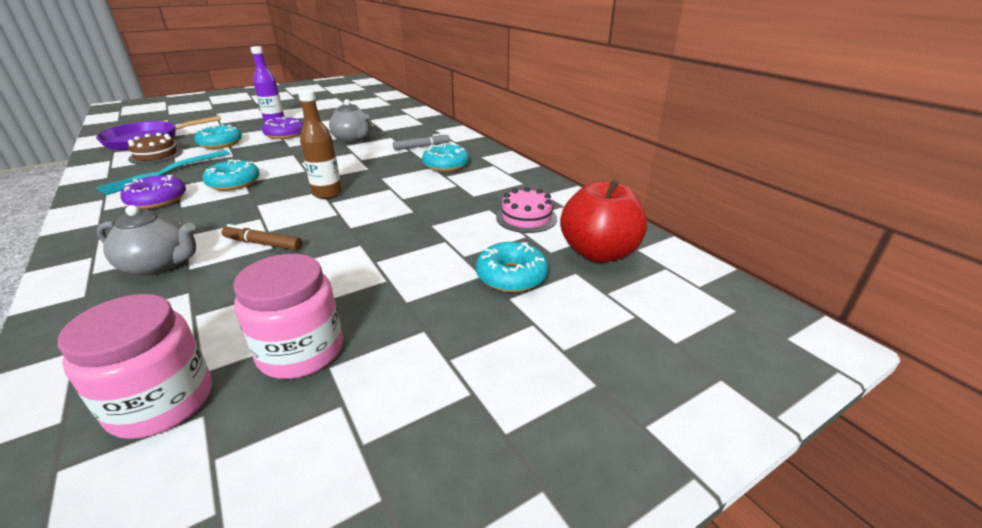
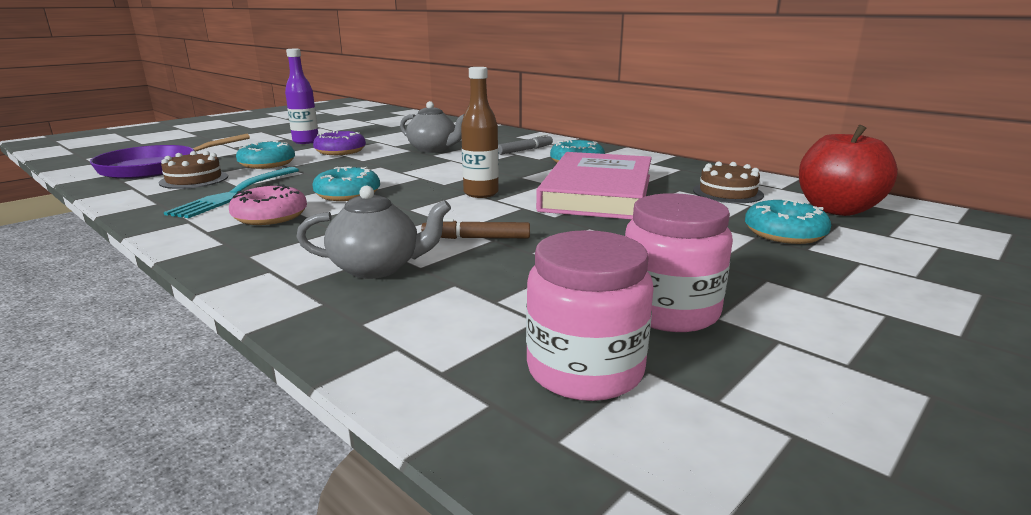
camera: 15 degrees left, 10 degrees down
(157, 200) = (270, 216): purple donut -> pink donut
(417, 204) = (598, 192): none -> pink book
(526, 218) = (727, 192): pink cake -> brown cake

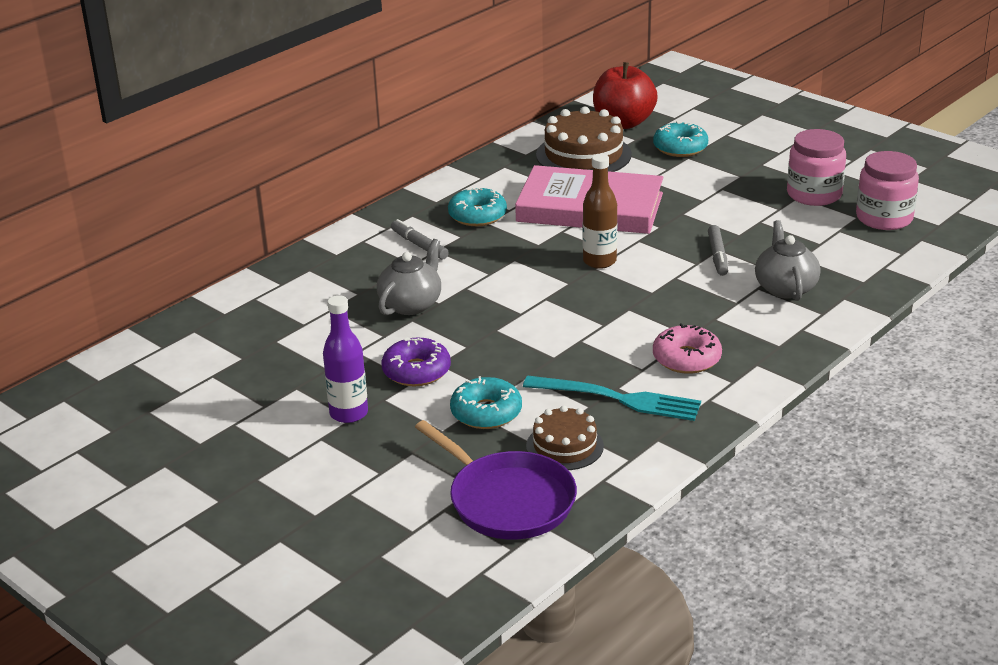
camera: 90 degrees left, 10 degrees up
(347, 194) = (611, 331): turquoise donut -> none
(476, 238) = (717, 256): brown marker -> grey marker
(727, 192) = (583, 155): brown cake -> brown cake, size x1.66

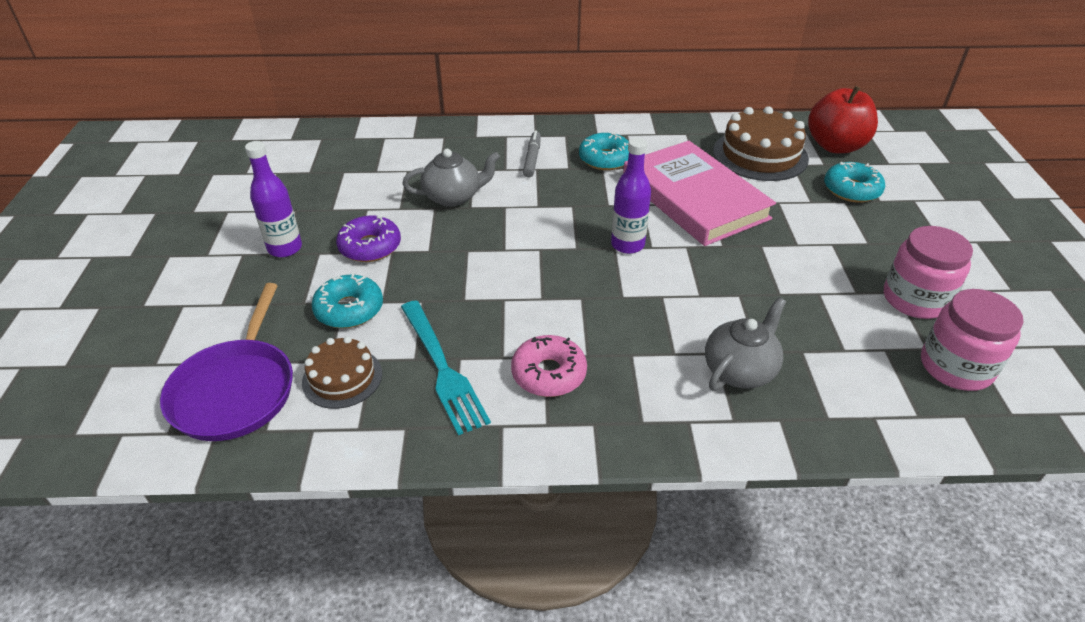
camera: 45 degrees right, 10 degrees up
(599, 261) = (627, 245): brown bottle -> purple bottle
(717, 256) = (728, 300): grey marker -> none

